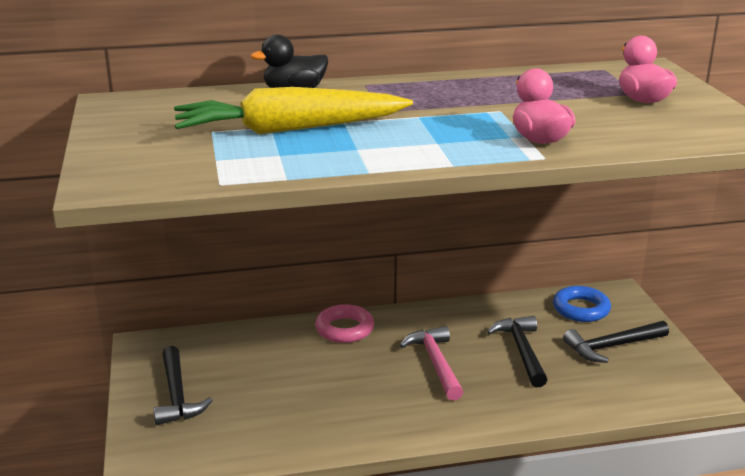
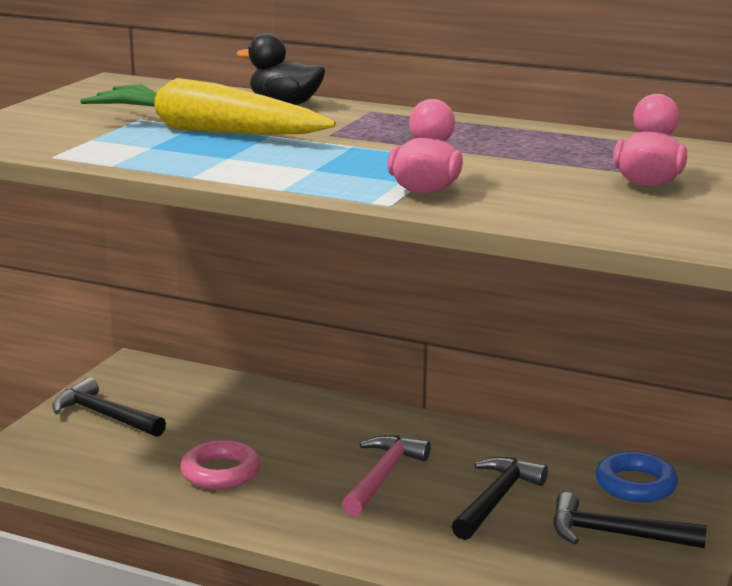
camera: 35 degrees right, 5 degrees down
(177, 395) = (104, 415): black hammer -> black hammer turned 105 degrees clockwise
(344, 329) = (335, 413): pink ring -> pink ring (221, 472)

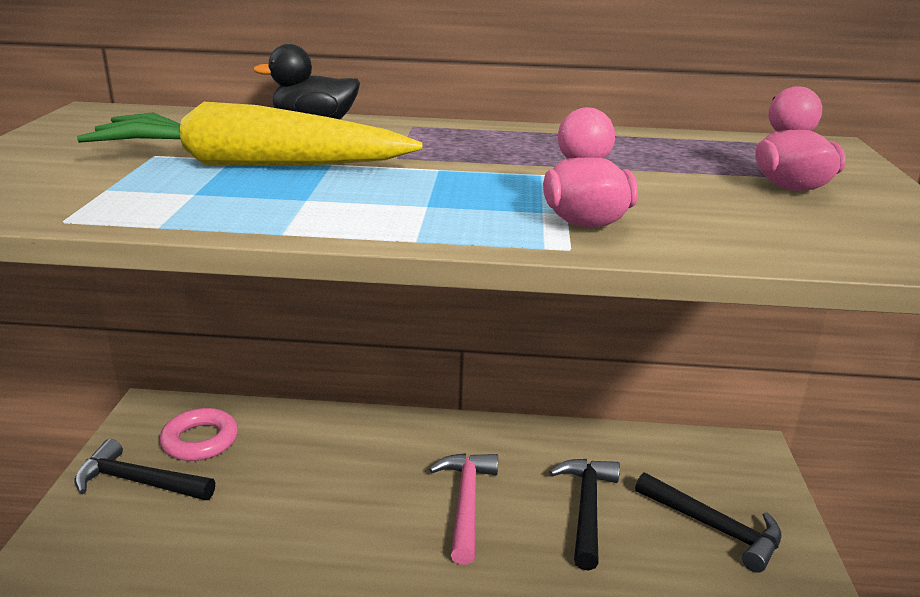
camera: 20 degrees left, 5 degrees up
(221, 472) = (298, 535): pink ring -> pink ring (200, 440)
(615, 534) = (714, 528): black hammer -> black hammer turned 135 degrees counterclockwise
(635, 484) = (692, 462): blue ring -> none

